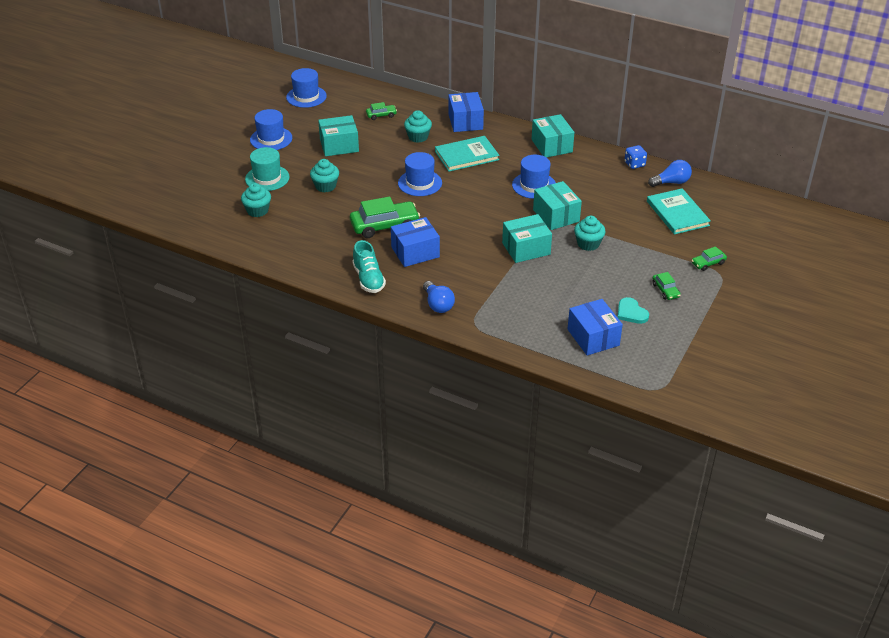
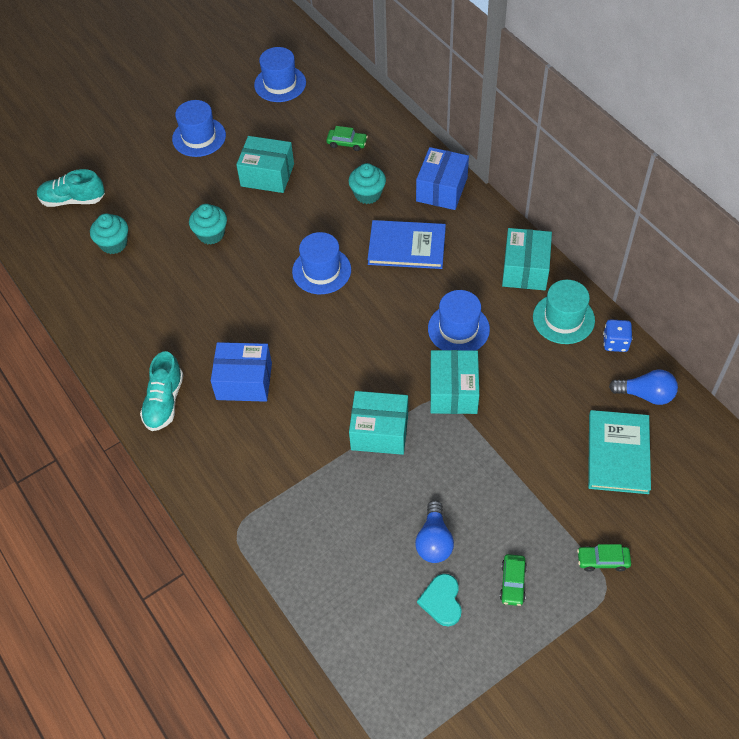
camera: 30 degrees right, 15 degrees up
(204, 196) = (73, 200): none -> turquoise shoe
(267, 178) = (156, 197): turquoise hat -> turquoise hat (563, 318)
(384, 226) = (236, 324): green car -> none
(438, 304) = (215, 478): blue light bulb -> blue light bulb (434, 541)
(466, 155) = (407, 246): turquoise book -> blue book
(588, 244) = (463, 457): turquoise cupcake -> none
(593, 337) = (366, 620): blue box -> none

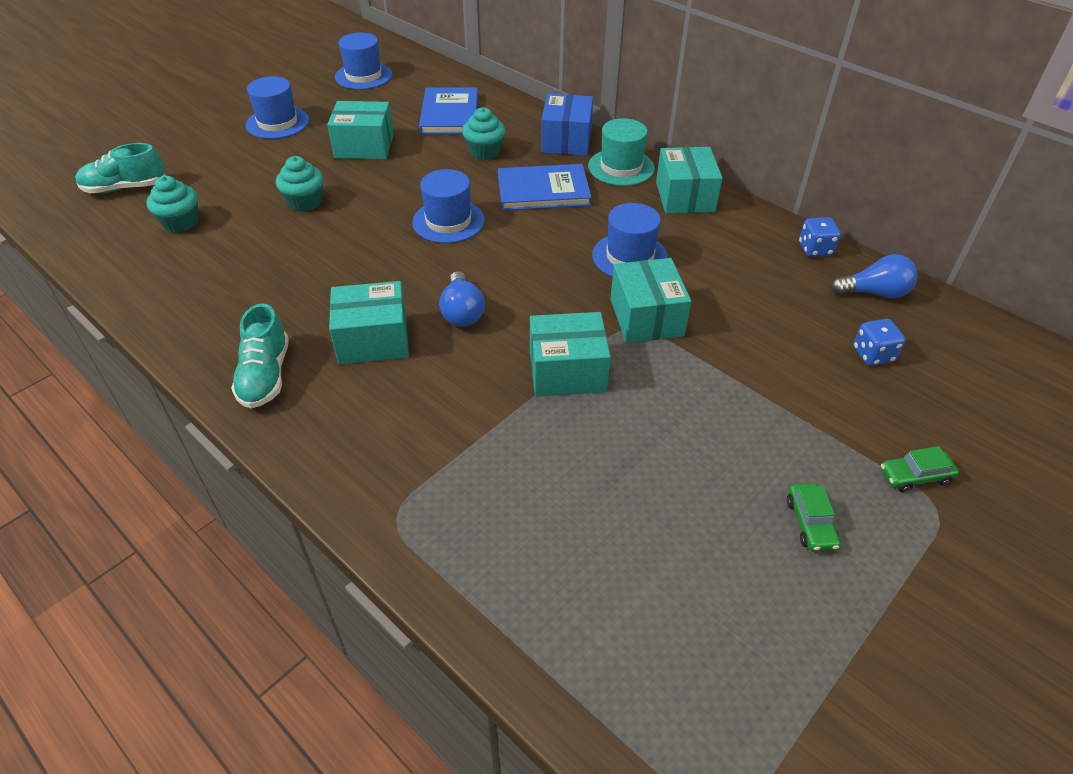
camera: 15 degrees left, 10 degrees down
(244, 381) = (373, 340): blue box -> turquoise box
(347, 143) = (449, 114): green car -> blue book
(434, 541) = (683, 487): blue light bulb -> blue light bulb (462, 312)
(442, 601) = (722, 563): turquoise heart -> none
(563, 318) = (747, 234): turquoise hat -> turquoise hat (621, 167)
(618, 453) = (873, 354): turquoise book -> blue dice

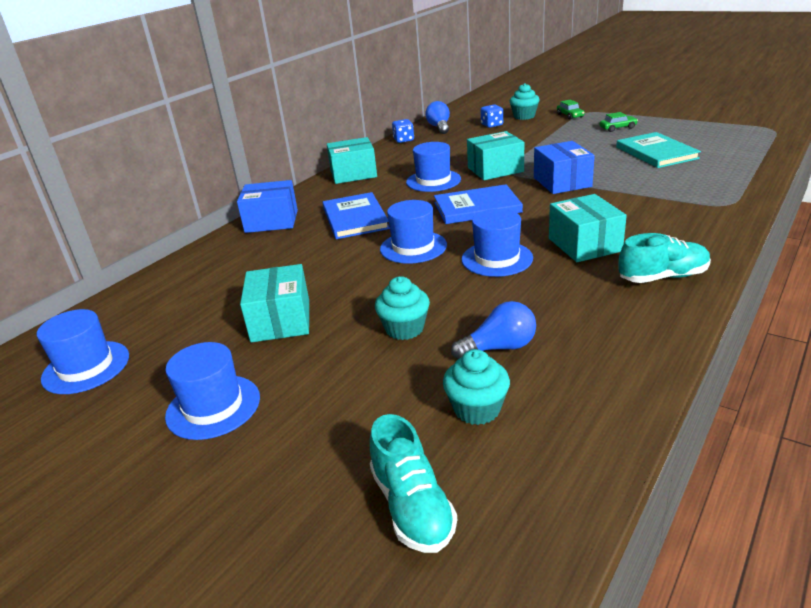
camera: 95 degrees left, 15 degrees down
(386, 270) = (497, 259): none -> blue hat
(449, 114) = (211, 284): blue book -> blue book (477, 207)
(462, 312) = (529, 220): blue light bulb -> blue light bulb (499, 347)
(484, 152) = (292, 252): turquoise cupcake -> turquoise cupcake (524, 116)
(567, 371) = (562, 182): turquoise box -> blue box
(621, 167) = (315, 197): turquoise hat -> none
(645, 525) = (656, 153): none -> turquoise book

